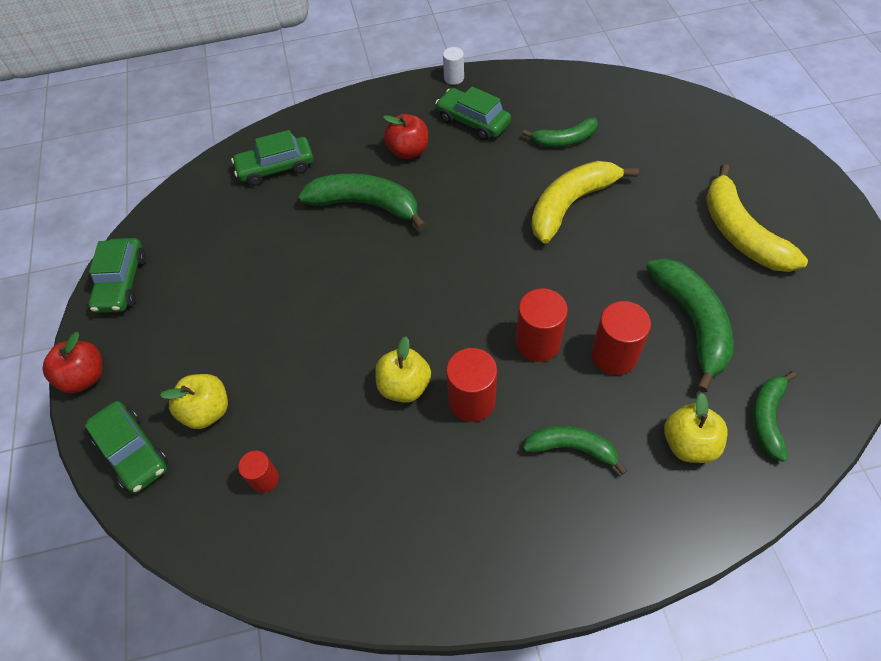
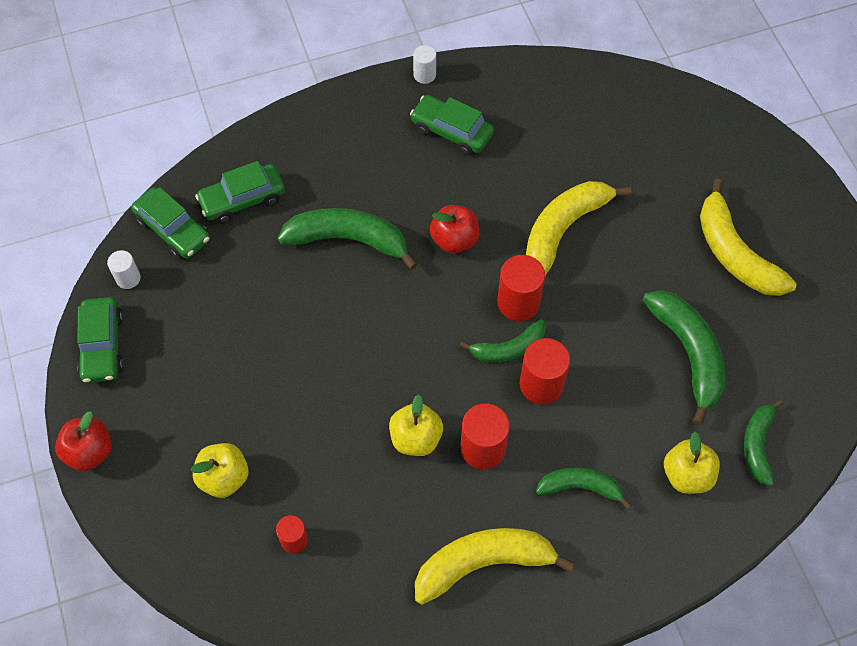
camera: 10 degrees left, 5 degrees up
(133, 451) = (158, 524): green car -> green car (173, 230)
(160, 227) = (128, 278): none -> white cylinder
(408, 151) = (385, 172): red apple -> red apple (454, 240)
(460, 521) = (483, 563): none -> yellow banana
(564, 140) = (552, 151): green banana -> green banana (508, 348)
(614, 355) = (615, 393): red cylinder -> red cylinder (518, 302)

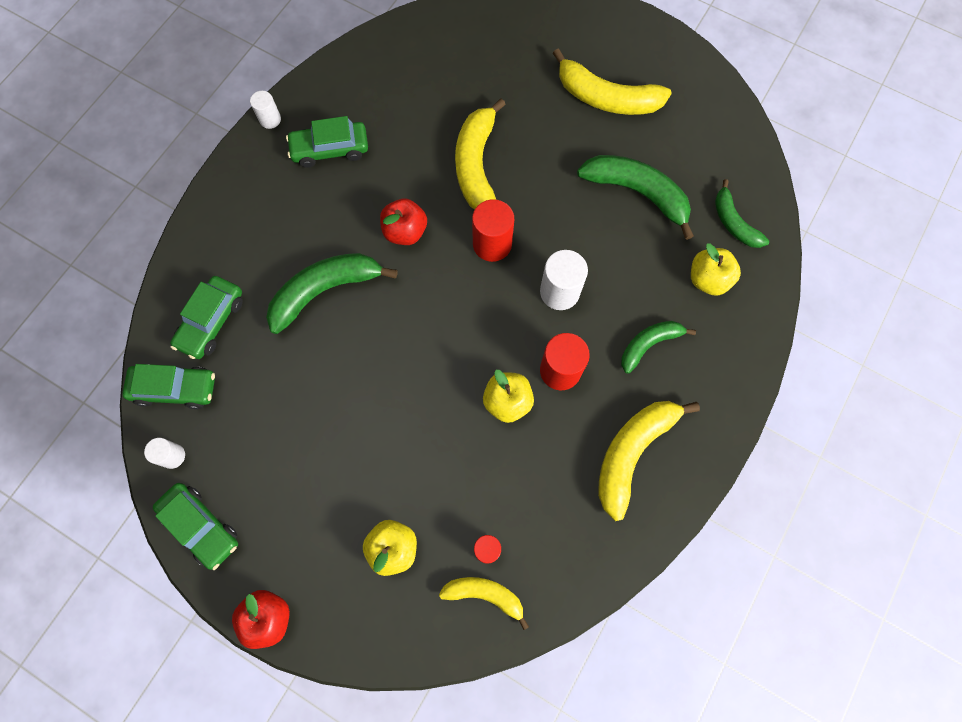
camera: 40 degrees left, 10 degrees up
(261, 573) = (485, 595): none -> yellow banana
(508, 348) = (514, 283): green banana -> none
(541, 384) = (559, 292): red cylinder -> white cylinder

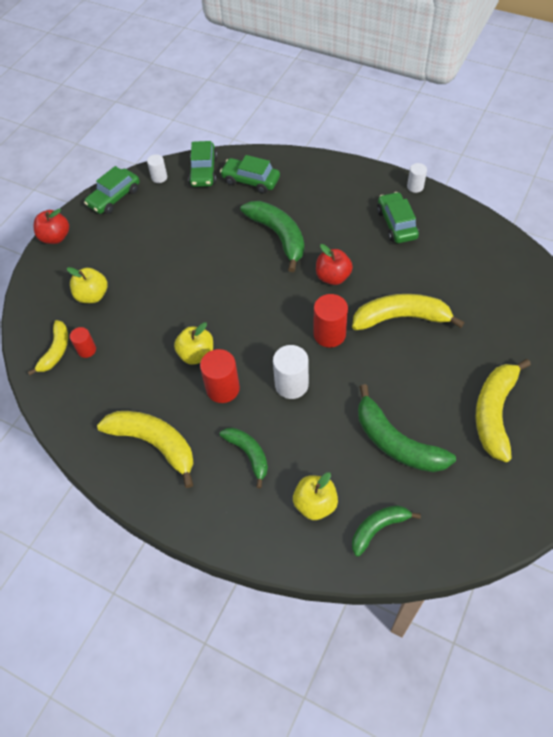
camera: 90 degrees right, 15 degrees down
(637, 193) = (396, 442): green banana -> green banana turned 105 degrees clockwise

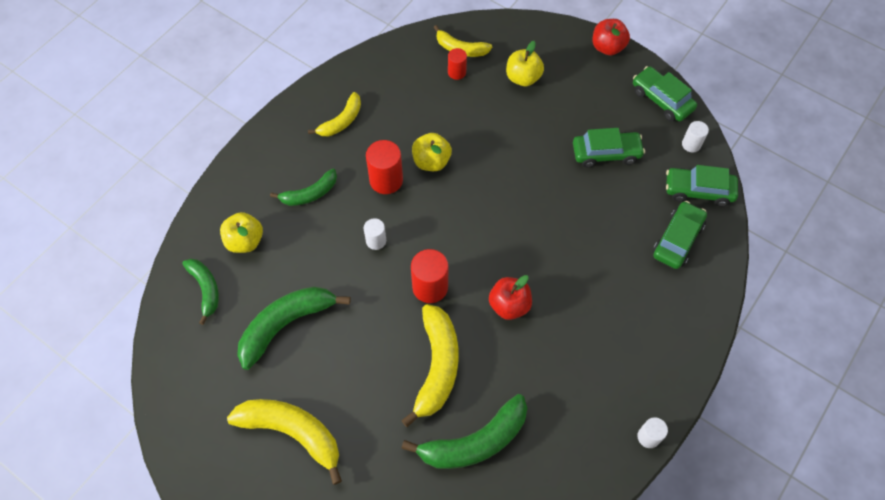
camera: 95 degrees right, 5 degrees up
(154, 443) = (341, 121): yellow banana -> yellow banana, size x0.61
(278, 236) = (580, 258): green banana -> green banana (474, 442)
(291, 384) = (376, 241): white cylinder -> white cylinder, size x0.59
(396, 224) = (583, 396): green car -> green car (606, 153)

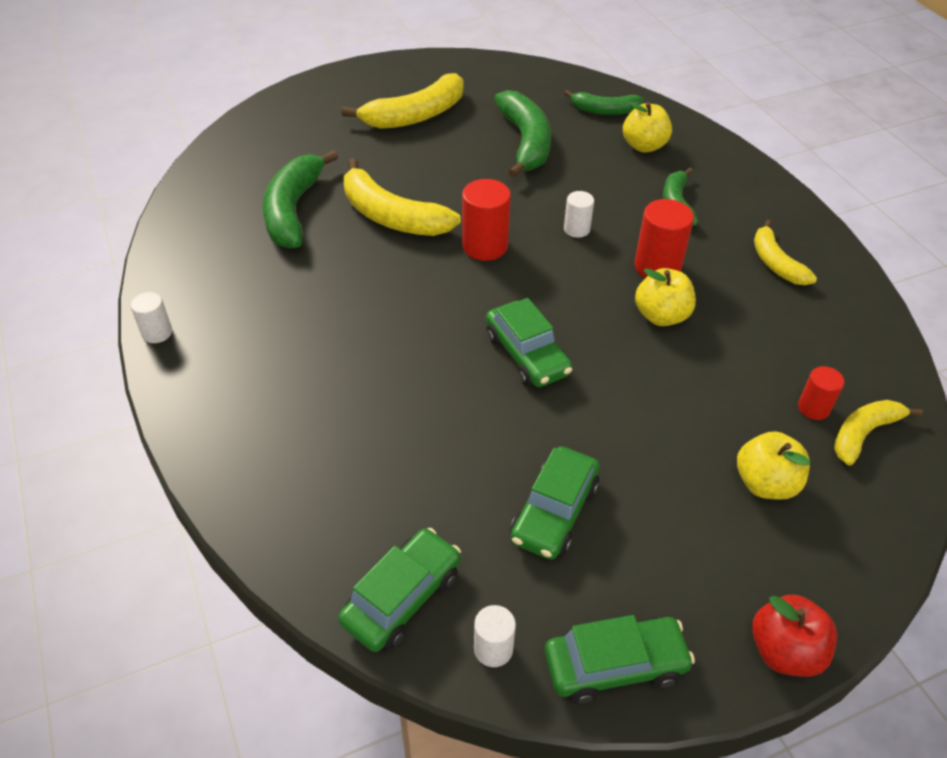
camera: 120 degrees right, 15 degrees down
(509, 305) = (408, 296): red apple -> none
(677, 240) = (348, 513): green car -> green car (527, 354)

